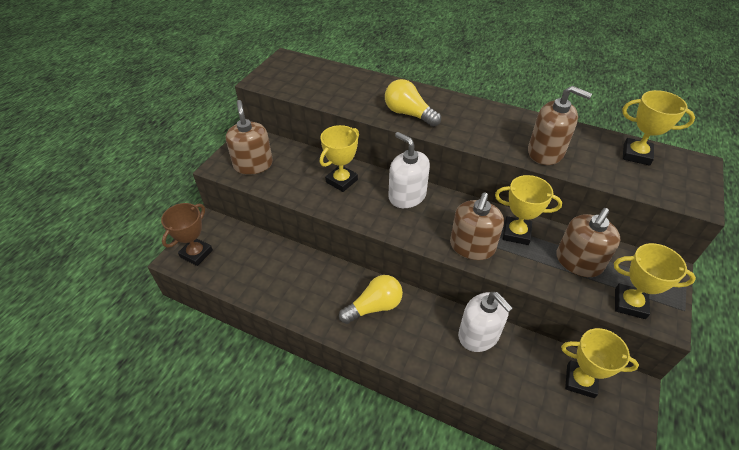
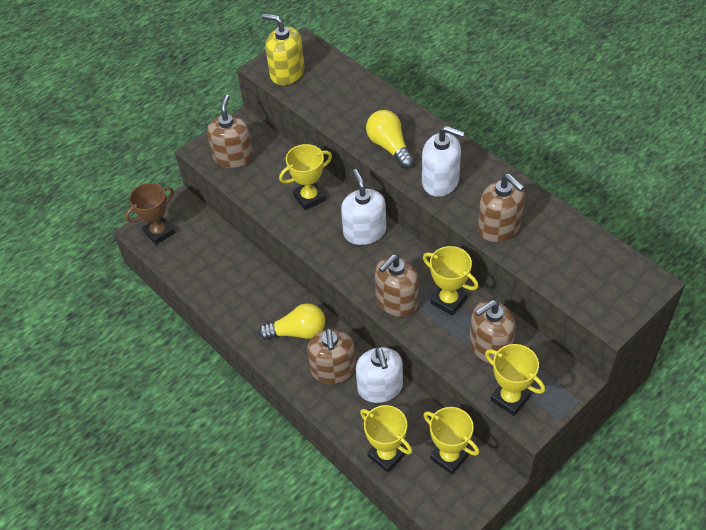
camera: 25 degrees right, 5 degrees up
(283, 80) = (287, 73): none -> yellow soap dispenser
(426, 331) = (333, 369): none -> brown soap dispenser
(470, 129) = (440, 181): none -> white soap dispenser
(636, 154) = (592, 255): yellow trophy -> yellow trophy (386, 455)

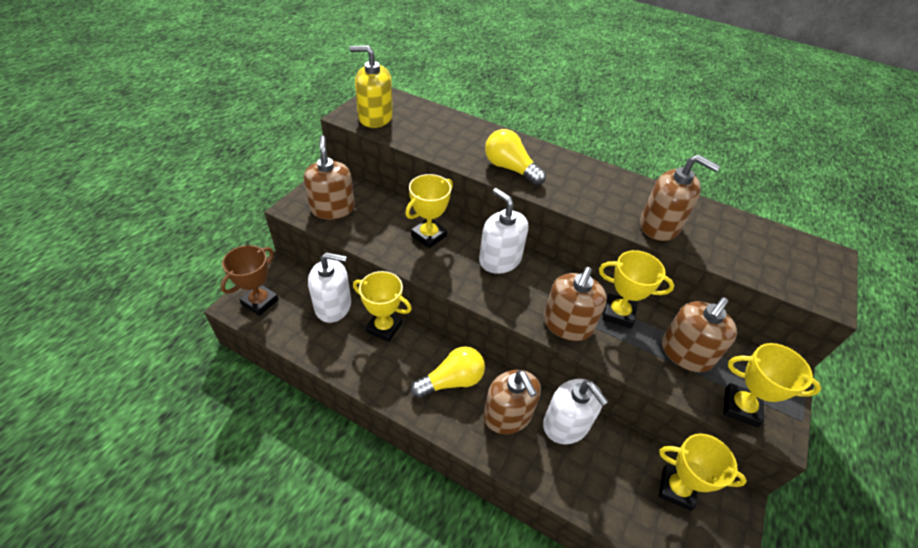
camera: 25 degrees left, 5 degrees down
(386, 455) = (611, 506): yellow trophy -> yellow trophy (384, 327)
(440, 181) = (577, 192): white soap dispenser -> white soap dispenser (333, 306)

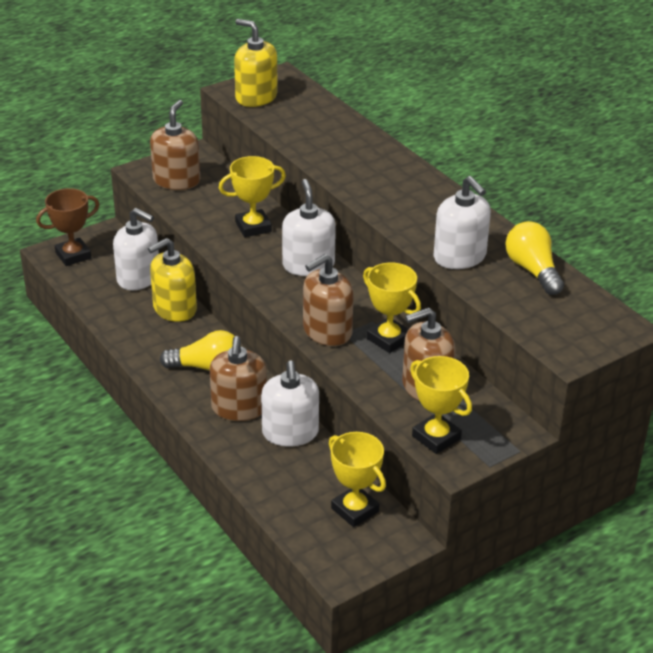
camera: 30 degrees right, 10 degrees down
(384, 327) = (174, 309): yellow trophy -> yellow soap dispenser
(510, 168) = (353, 173): yellow light bulb -> yellow light bulb (532, 270)
(659, 226) = (459, 257): brown soap dispenser -> white soap dispenser

